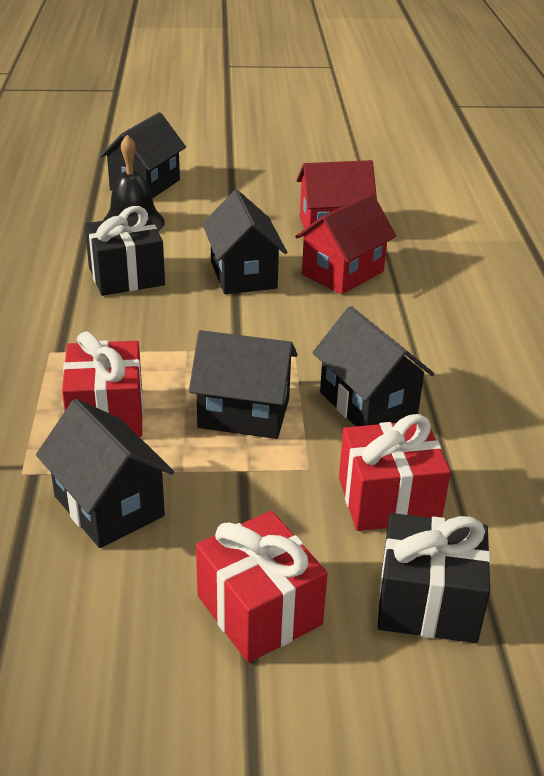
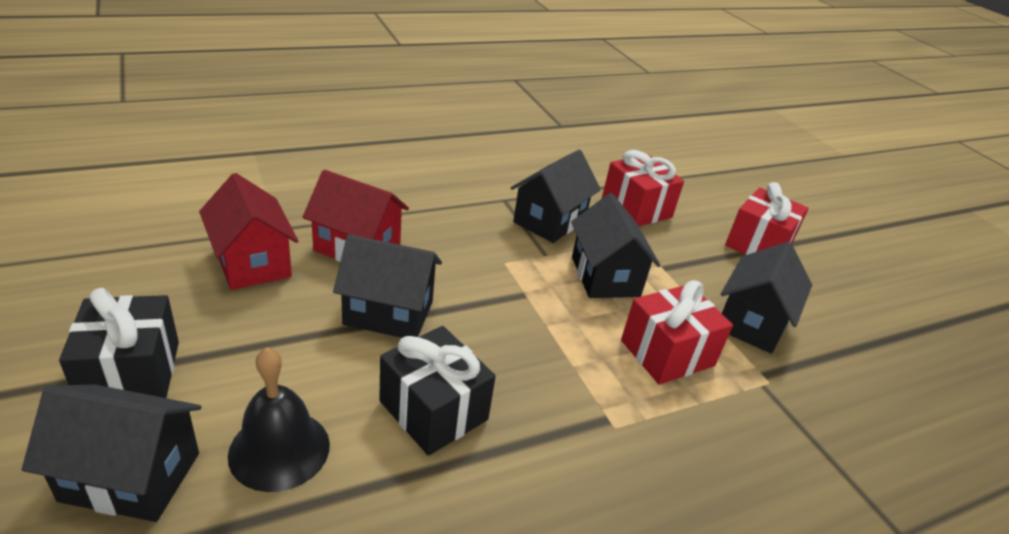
camera: 115 degrees left, 0 degrees up
(243, 275) = (388, 313): black house -> black house turned 45 degrees clockwise
(428, 602) = (697, 193): black gift -> black gift (131, 374)

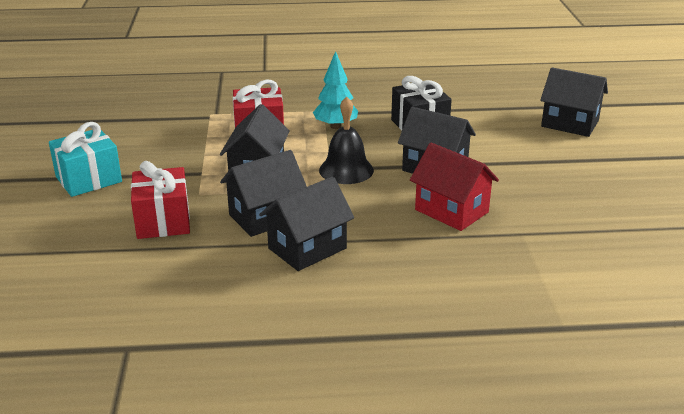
camera: 155 degrees left, 5 degrees down
(131, 374) = (590, 157): black gift -> none
(252, 263) = (535, 208): red house -> none
(279, 449) = (502, 123): black bell -> black bell (346, 170)
(568, 383) = (335, 126): none -> turquoise tree
(751, 322) = (178, 137): black house -> black house (307, 248)
(758, 245) = (89, 179): red gift -> turquoise gift

